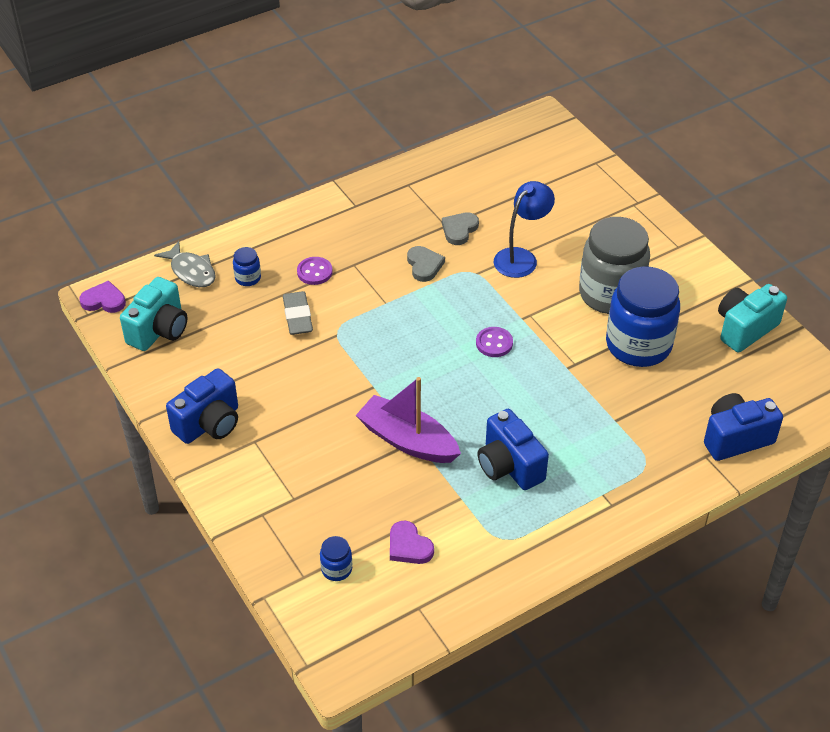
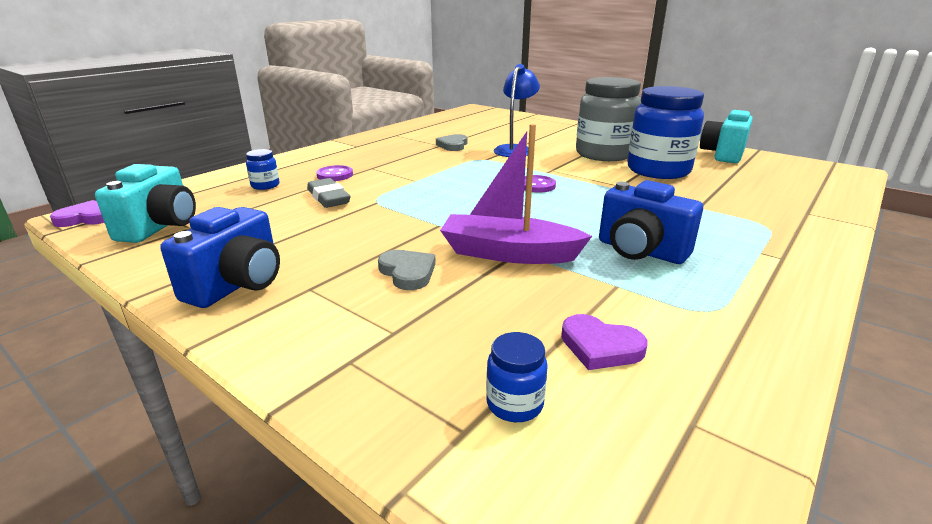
camera: 20 degrees left, 20 degrees down
(191, 271) = (200, 189): grey fish -> none
(424, 265) = (437, 161): grey heart -> grey heart (408, 272)
(735, 438) = (812, 200): blue camera -> none

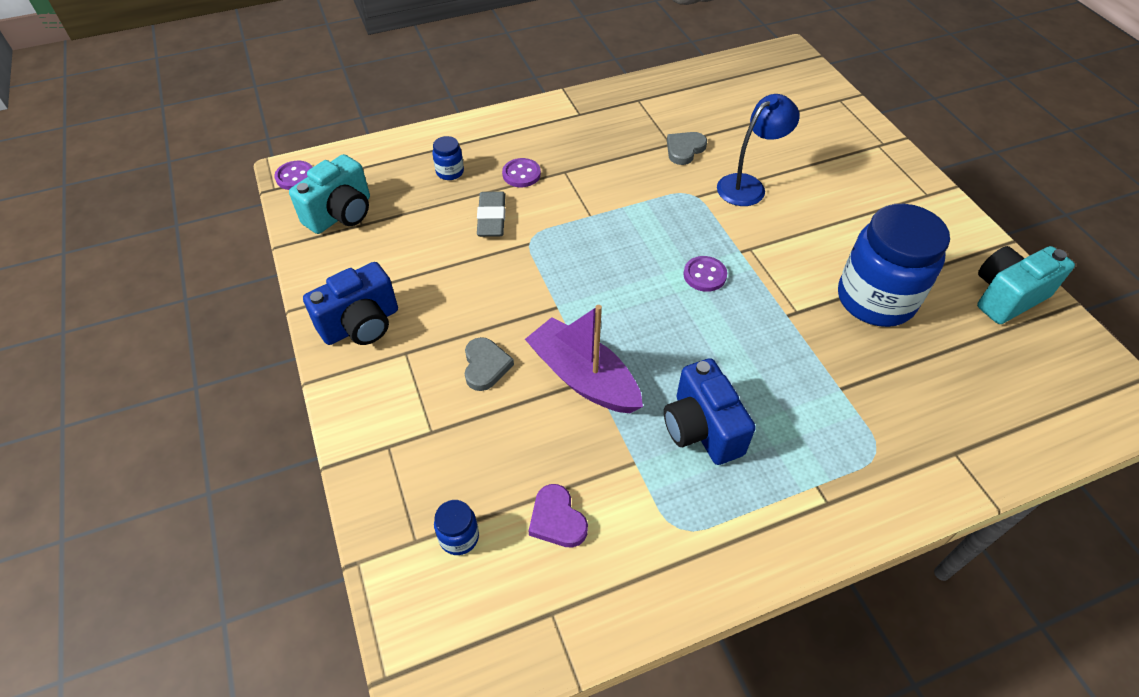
camera: 30 degrees right, 25 degrees up
(87, 218) = (295, 177): purple heart -> purple button
(603, 154) = (846, 237): grey jar -> none

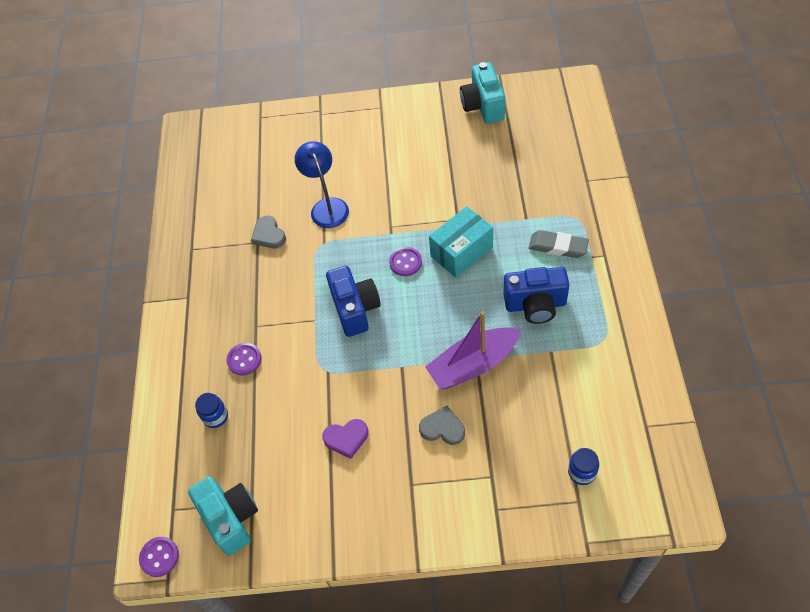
camera: 65 degrees left, 5 degrees up
(361, 324) = (370, 515): blue camera -> blue camera (355, 309)
(492, 218) = (288, 393): grey eraser -> grey eraser (558, 246)
(557, 519) = (582, 408): purple heart -> purple heart (346, 438)
(748, 327) = (461, 252): none -> turquoise box
(875, 299) = (462, 173): blue jar -> none

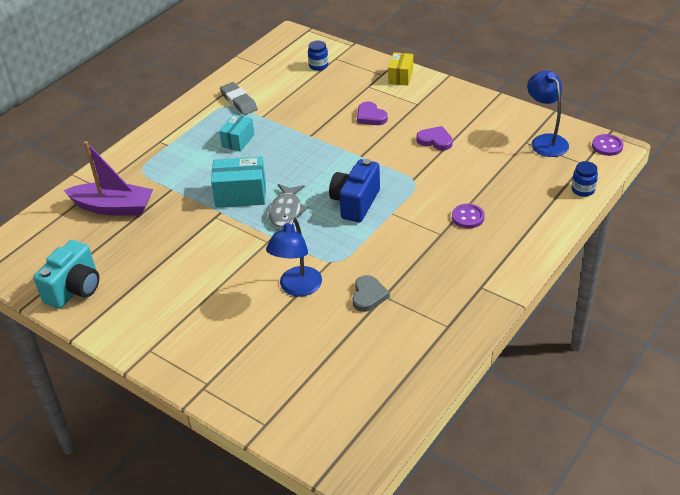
camera: 145 degrees left, 15 degrees down
(215, 416) = (517, 195): blue jar -> blue jar (583, 190)
(231, 518) = (545, 141): turquoise camera -> blue lamp
(405, 262) = (286, 211): purple button -> grey fish
(442, 428) = (370, 116): grey heart -> purple heart
(470, 521) = (400, 77): none -> yellow box
(473, 365) = (315, 133): purple boat -> purple boat (113, 207)
(535, 305) = (238, 141): blue camera -> turquoise box
(558, 246) = (178, 161): grey eraser -> grey eraser (238, 102)

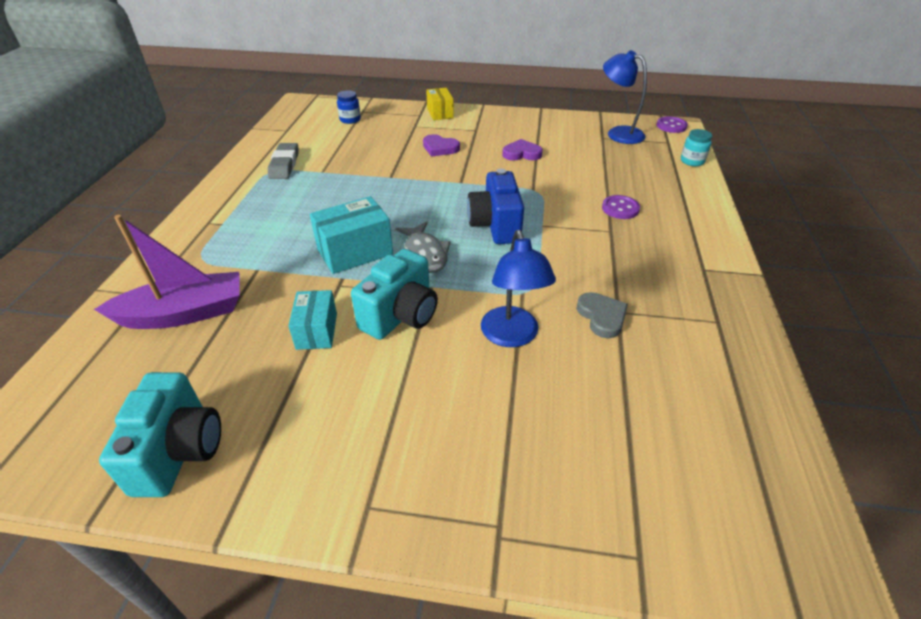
camera: 30 degrees left, 0 degrees up
(238, 102) = (284, 165): grey eraser -> grey eraser turned 60 degrees clockwise
(238, 141) = (310, 199): turquoise box -> turquoise box (316, 331)
(238, 251) = (401, 315): none -> turquoise camera
(583, 190) = (692, 161): blue jar -> turquoise jar

